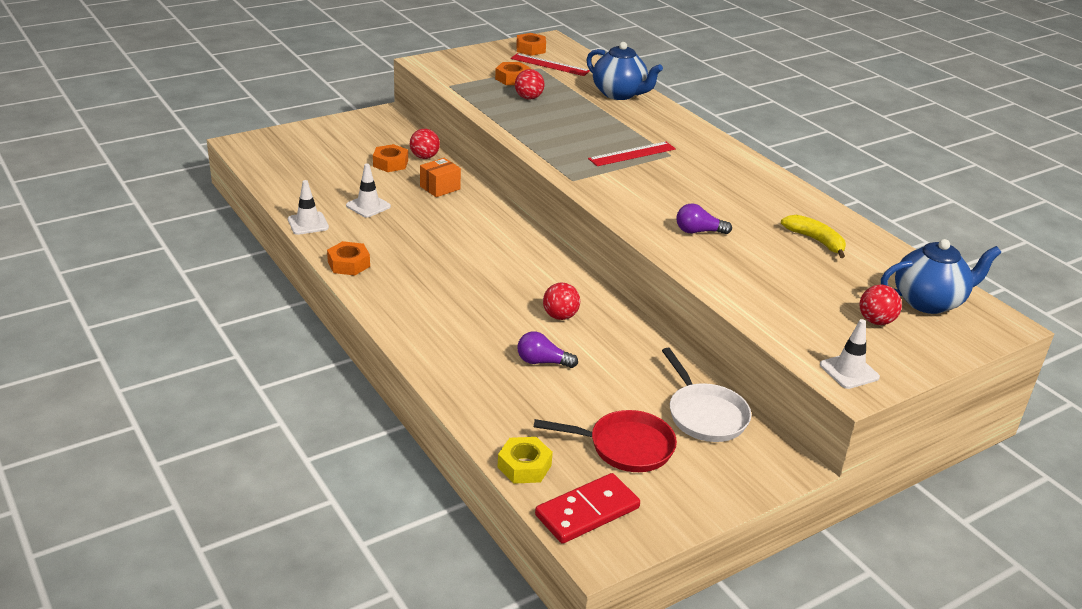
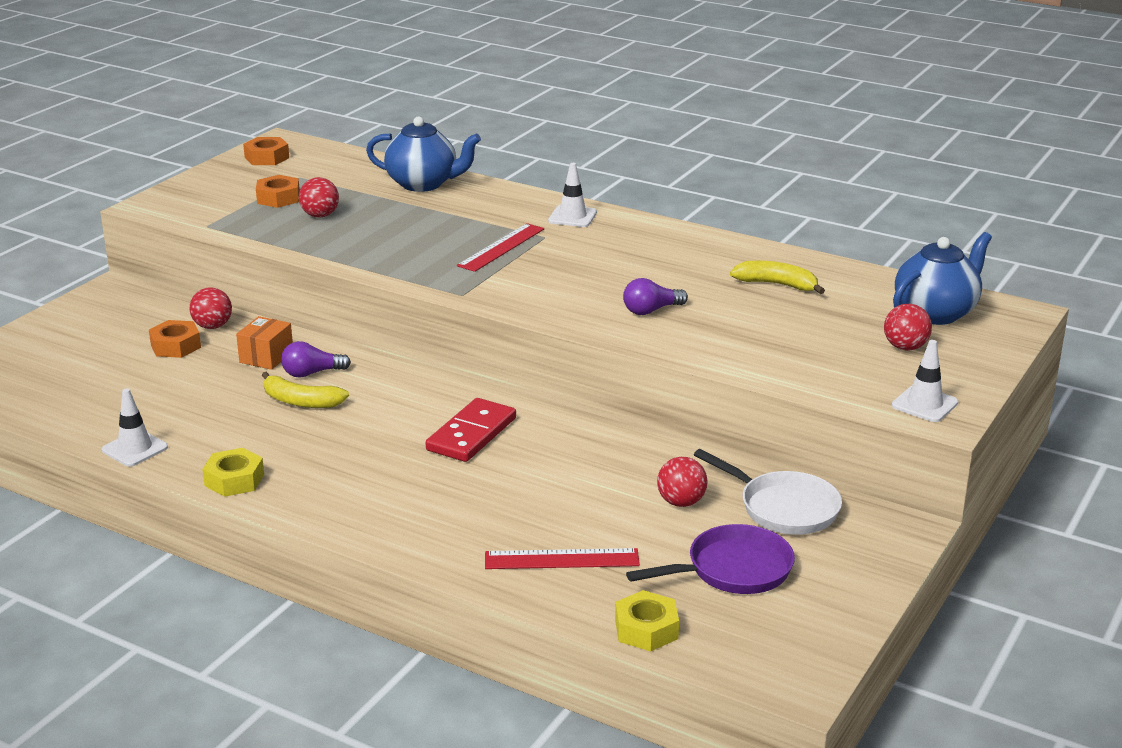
camera: 25 degrees left, 5 degrees down
(349, 264) = (234, 480): orange nut -> yellow nut
(368, 206) = (194, 405): white traffic cone -> white traffic cone (572, 217)
(435, 225) = (300, 401): none -> yellow banana
(542, 362) = (566, 513): purple light bulb -> purple light bulb (312, 373)
(550, 65) = (308, 170): red ruler -> red ruler (561, 559)
(560, 316) = (541, 457): red ball -> red ball (681, 502)
(587, 512) = (753, 650): red domino -> red domino (472, 434)
(625, 447) = (733, 570): red pan -> purple pan

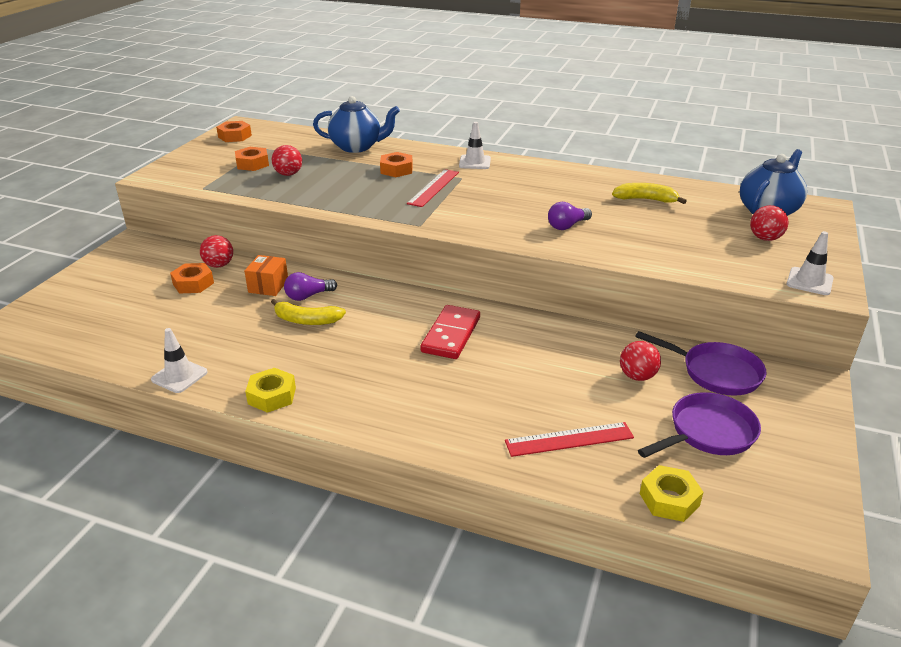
camera: 10 degrees left, 5 degrees up
(463, 219) = (396, 170): none -> orange nut
(783, 508) = (716, 372): white pan -> purple pan

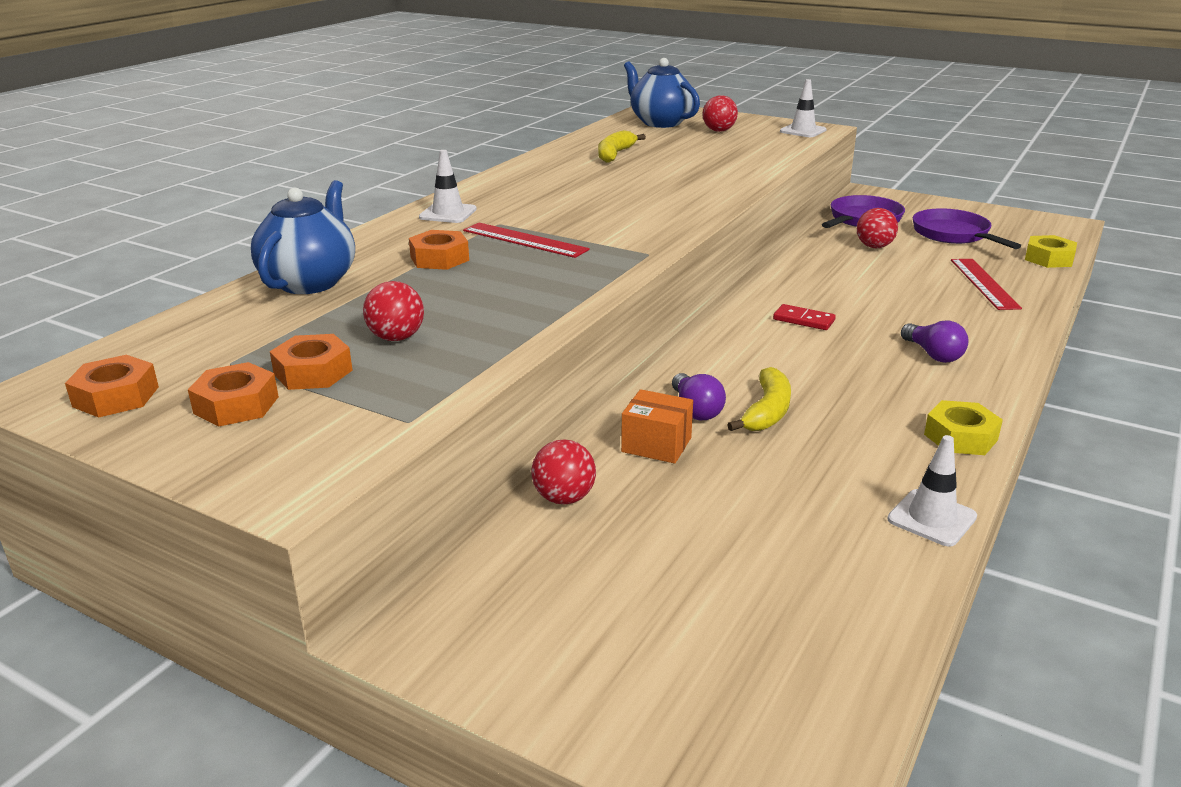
camera: 80 degrees left, 5 degrees down
(193, 283) = (629, 524): orange nut -> orange nut (236, 405)
(451, 335) = (803, 320): red domino -> red domino, size x0.57
(567, 226) = (672, 188): purple light bulb -> purple light bulb (933, 354)

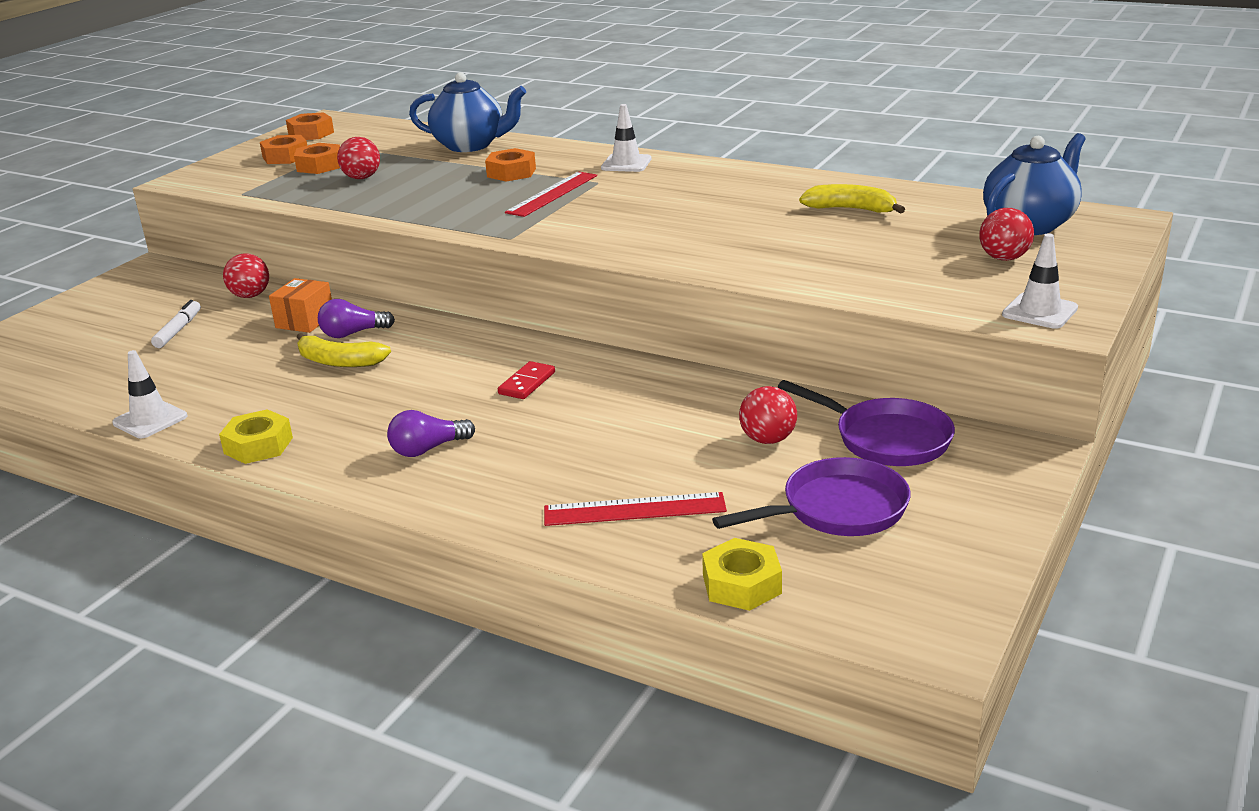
camera: 90 degrees right, 0 degrees up
(674, 544) = (178, 330): none -> white marker

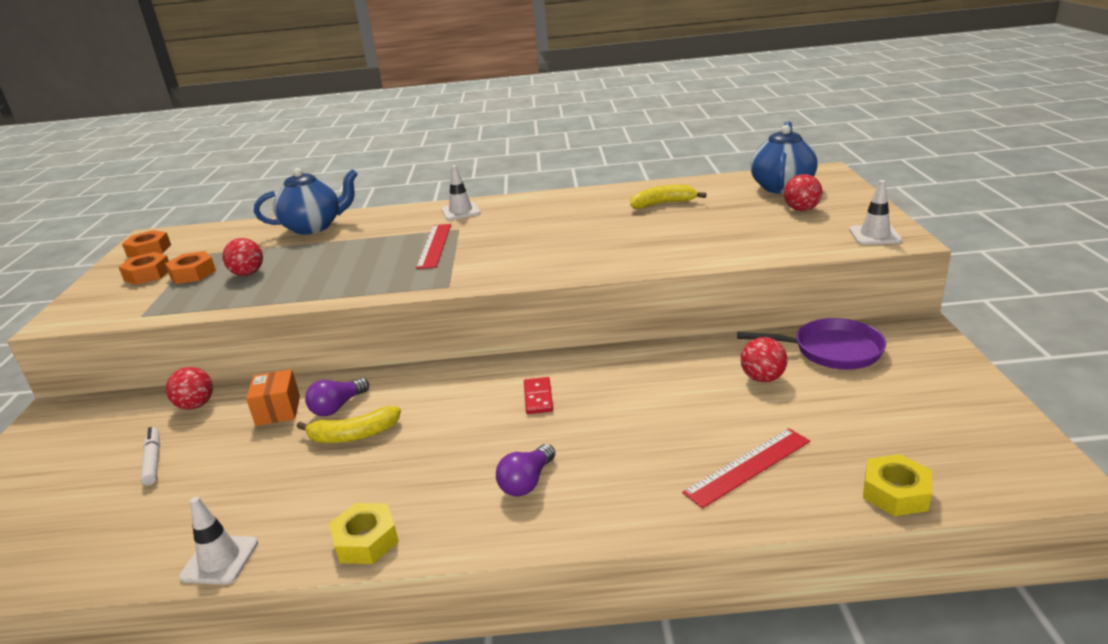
camera: 30 degrees left, 0 degrees up
(511, 172) = (378, 238): orange nut -> none
(837, 510) = (873, 411): purple pan -> none

